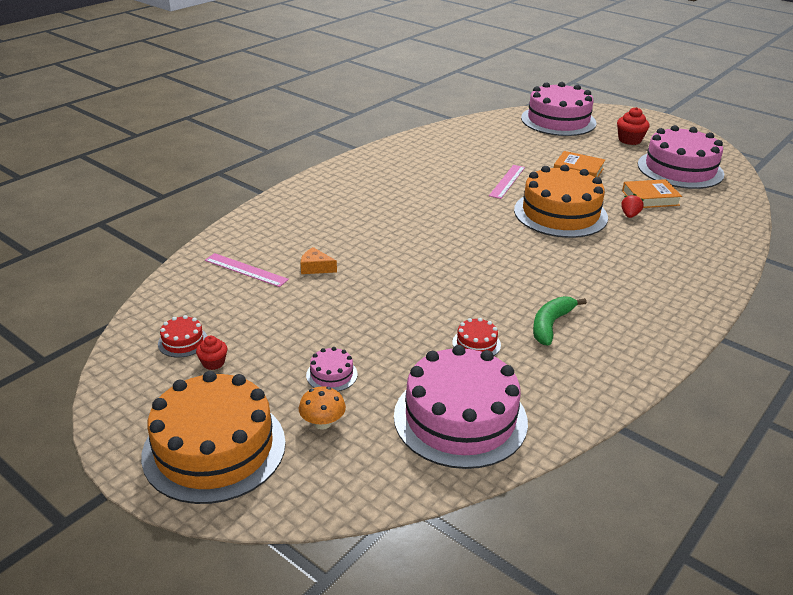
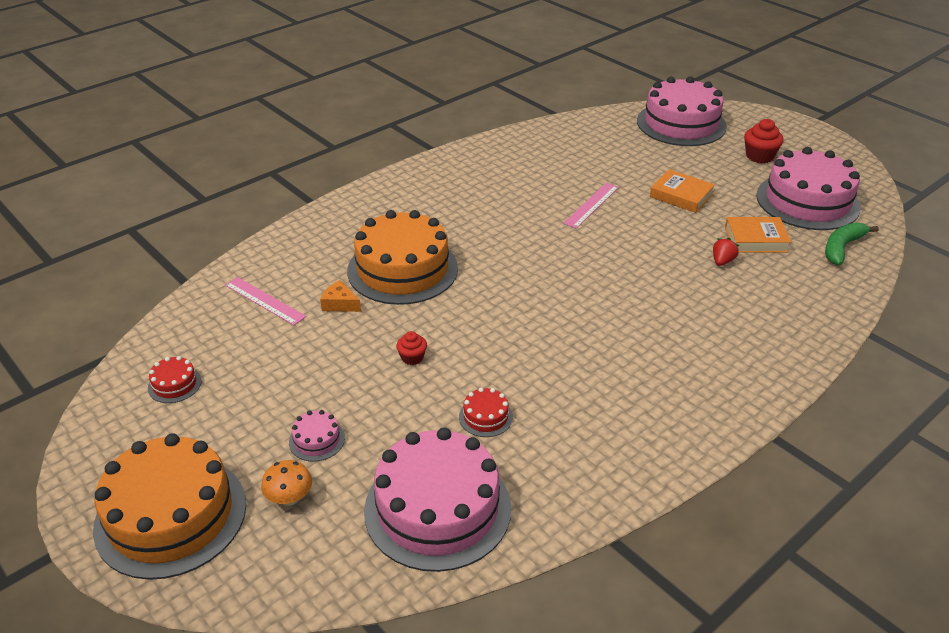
camera: 10 degrees right, 5 degrees up
(213, 363) = (198, 413): red cupcake -> red cupcake (412, 357)
(551, 324) = (578, 400): green banana -> green banana (842, 248)
(560, 213) = (639, 253): orange cake -> orange cake (402, 269)

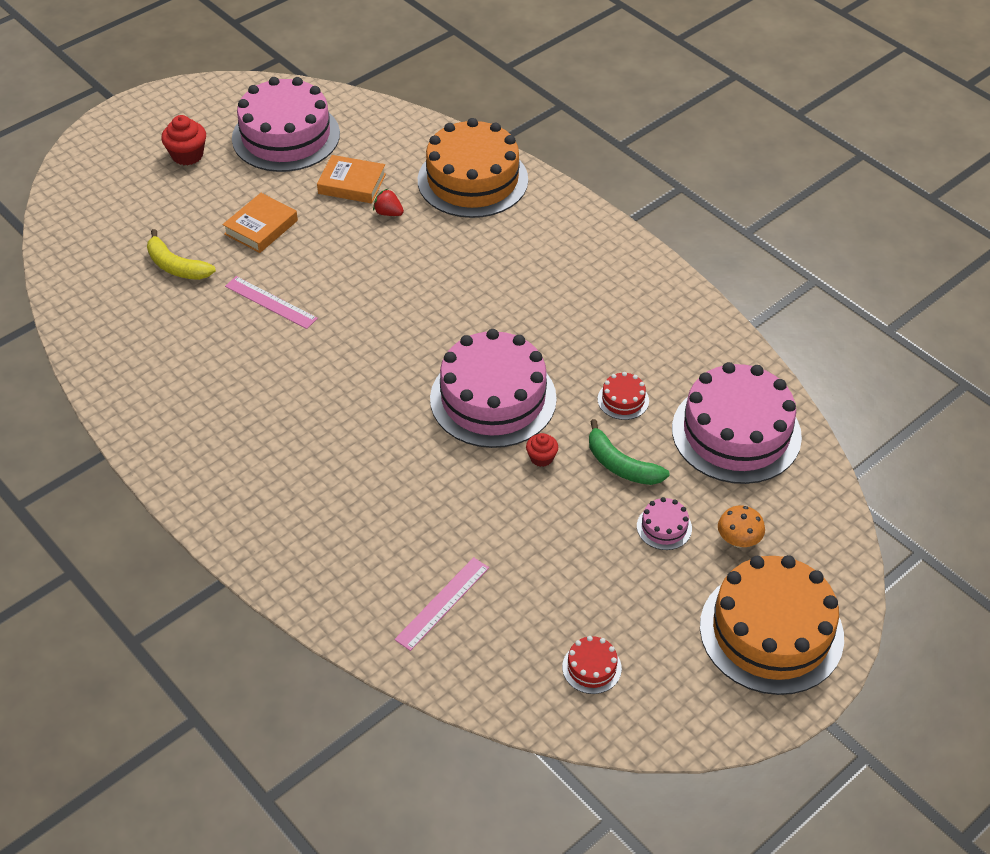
camera: 90 degrees left, 10 degrees up
(339, 304) = (450, 528): orange cheese -> none
(402, 269) = (386, 473): orange cake -> orange cake (472, 180)
(624, 161) = (176, 266): none -> yellow banana
(681, 124) = (95, 207): pink cake -> pink cake (493, 398)
(755, 239) = (352, 184): orange book -> orange book turned 75 degrees counterclockwise
(842, 248) = (371, 129): green banana -> green banana (620, 465)

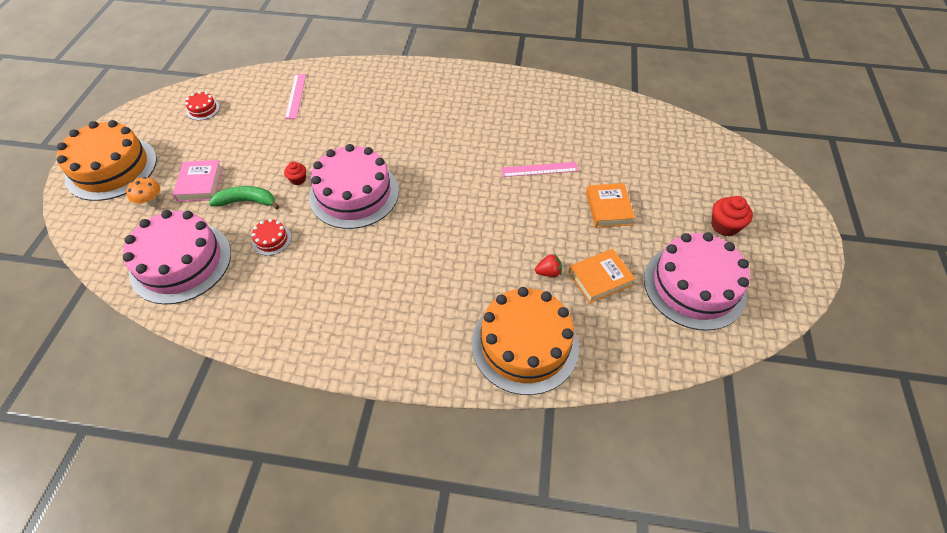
camera: 140 degrees right, 5 degrees up
(176, 266) = (617, 156): yellow banana -> none
(664, 527) = (200, 184): pink cake -> pink book

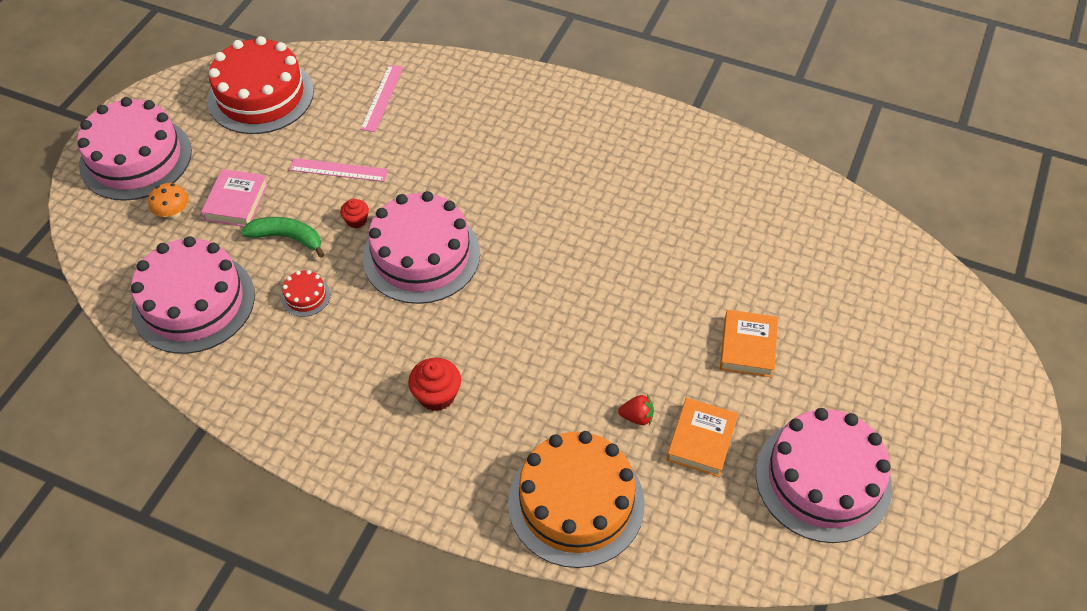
camera: 15 degrees right, 0 degrees up
(111, 168) = (136, 158): orange cake -> pink cake
(203, 109) = (261, 95): red cake -> red cake, size x2.46
(539, 169) = (673, 271): pink ruler -> pink ruler (338, 170)
(600, 278) = (701, 440): orange book -> orange book turned 60 degrees counterclockwise
(724, 226) = (899, 406): red cupcake -> red cupcake (437, 395)

